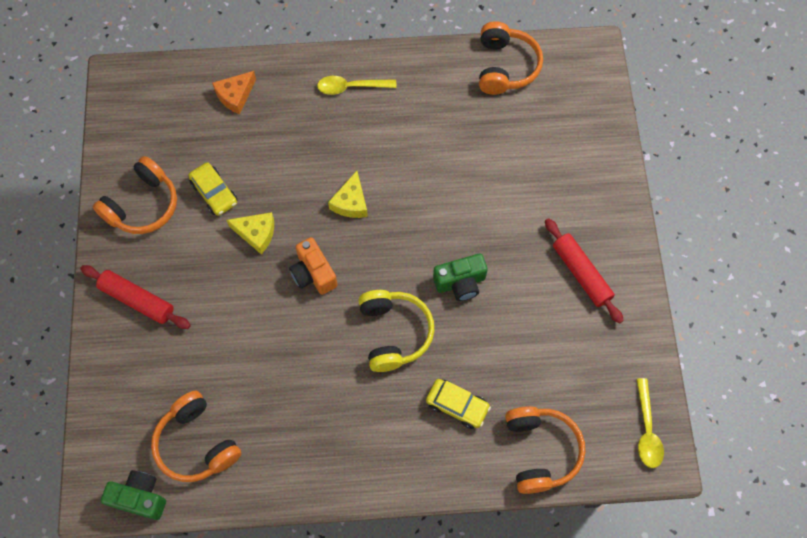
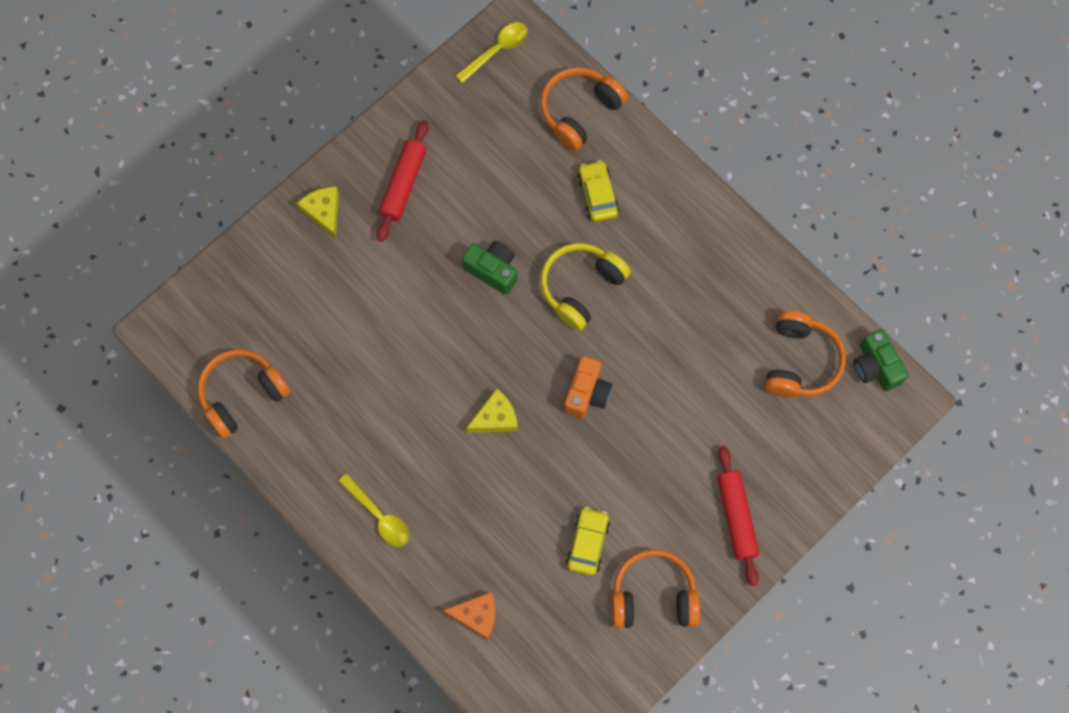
camera: 130 degrees left, 5 degrees up
(256, 233) = (593, 472): yellow cheese -> yellow cheese (323, 212)

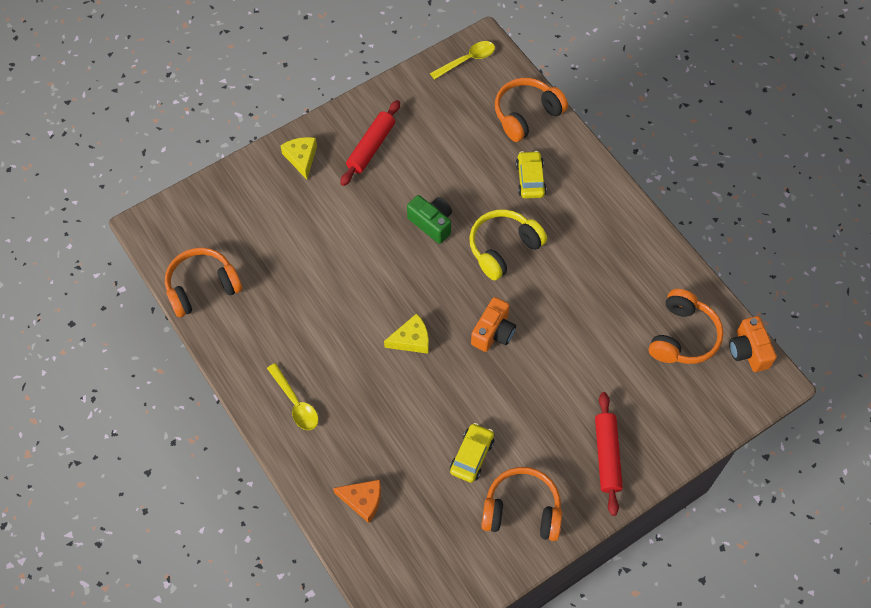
camera: 10 degrees right, 10 degrees down
(875, 367) = (748, 351): green camera -> orange camera

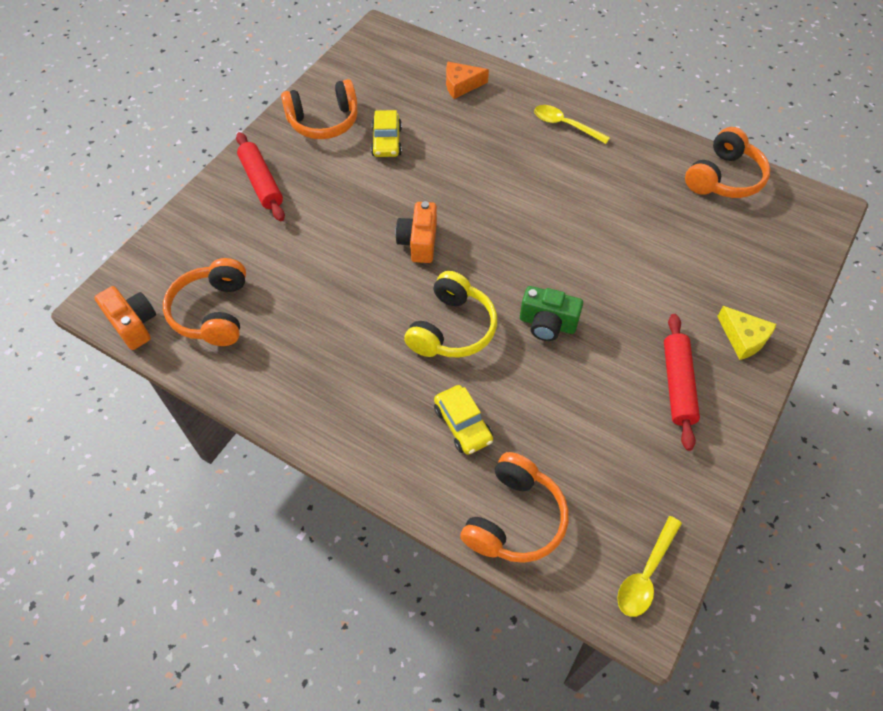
camera: 155 degrees right, 5 degrees down
(411, 339) = (496, 207): yellow cheese -> none

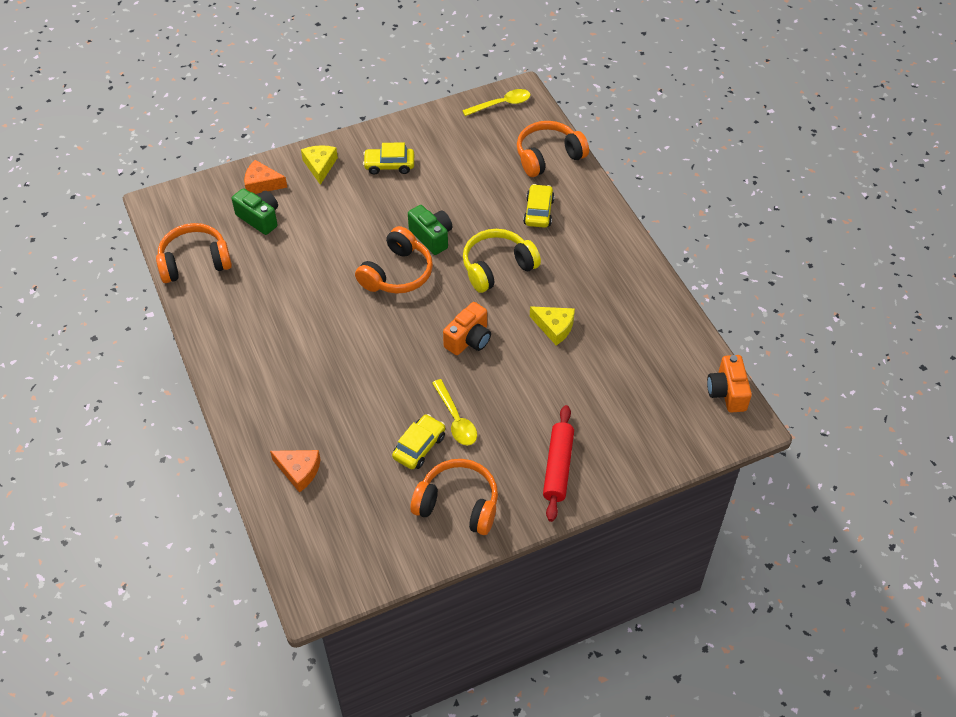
camera: 145 degrees left, 5 degrees down
(213, 312) = (661, 369): orange headphones -> orange headphones (397, 273)
(347, 298) = (554, 327): none -> yellow cheese
(565, 125) = (256, 374): yellow spoon -> yellow spoon (456, 419)
(677, 385) = (389, 165): red rolling pin -> yellow car
(725, 247) = (259, 218): none -> green camera
(770, 283) = (262, 184): none -> orange cheese

